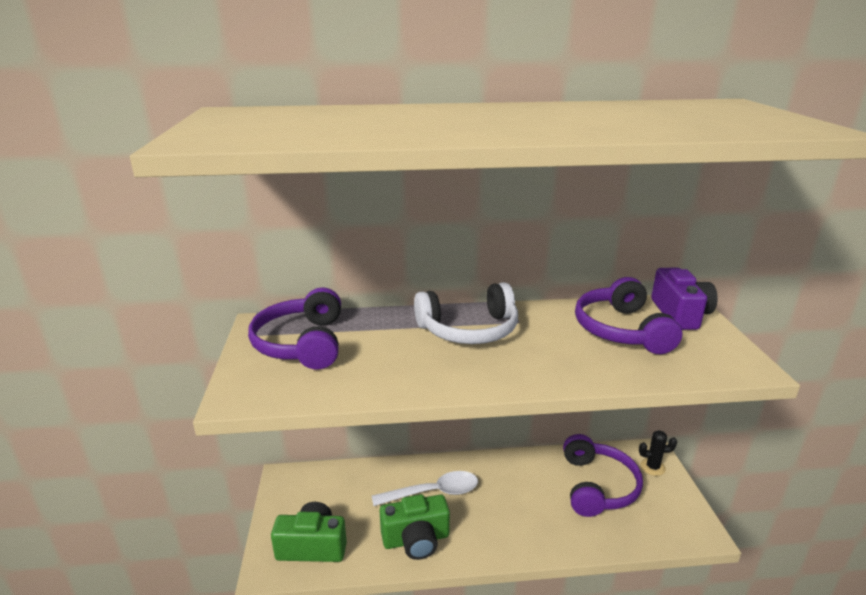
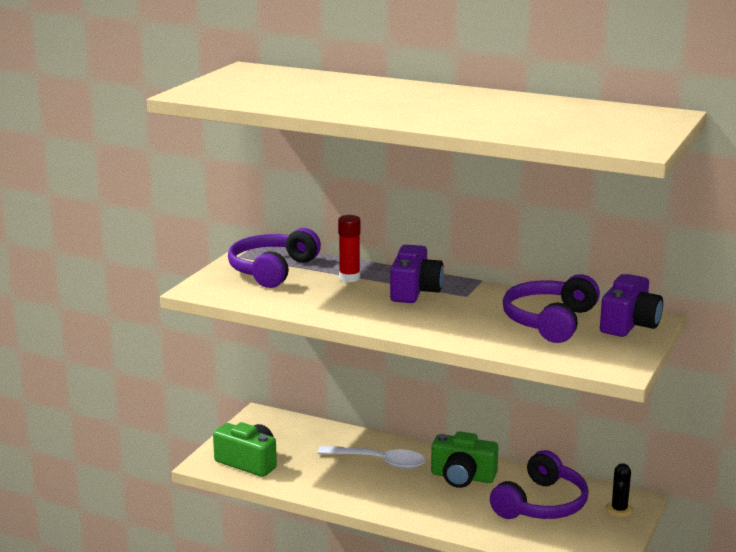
camera: 30 degrees right, 5 degrees down
(391, 331) = (349, 278): none -> red glue stick
(416, 539) = (335, 484): green camera -> green camera (462, 477)
(469, 329) = (414, 291): white headphones -> purple camera
(652, 467) = (619, 510): black cactus -> black cactus turned 75 degrees clockwise

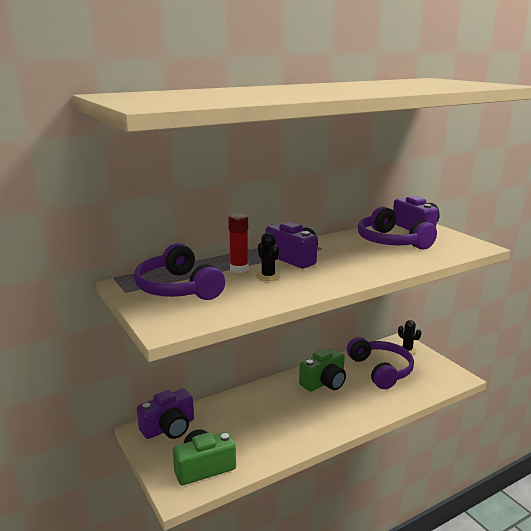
camera: 55 degrees left, 0 degrees up
(279, 425) = (169, 428): none -> purple camera
(351, 293) = (268, 276): none -> black cactus
(379, 462) = (272, 405): white spoon -> none

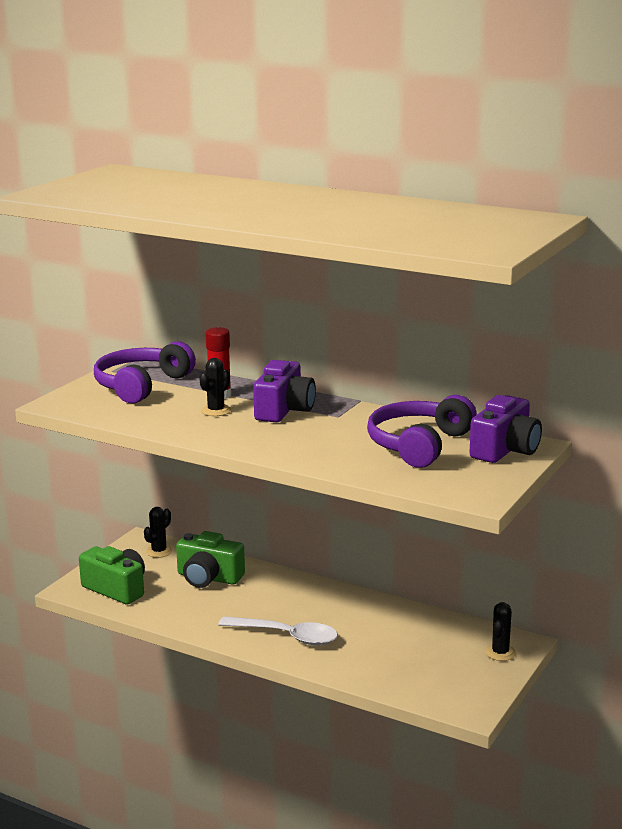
camera: 60 degrees right, 0 degrees up
(169, 428) = (159, 551): purple camera -> black cactus
(324, 382) = (339, 612): green camera -> green camera (208, 578)
(338, 411) = (287, 636): none -> white spoon
(381, 370) = (417, 644): purple headphones -> none

